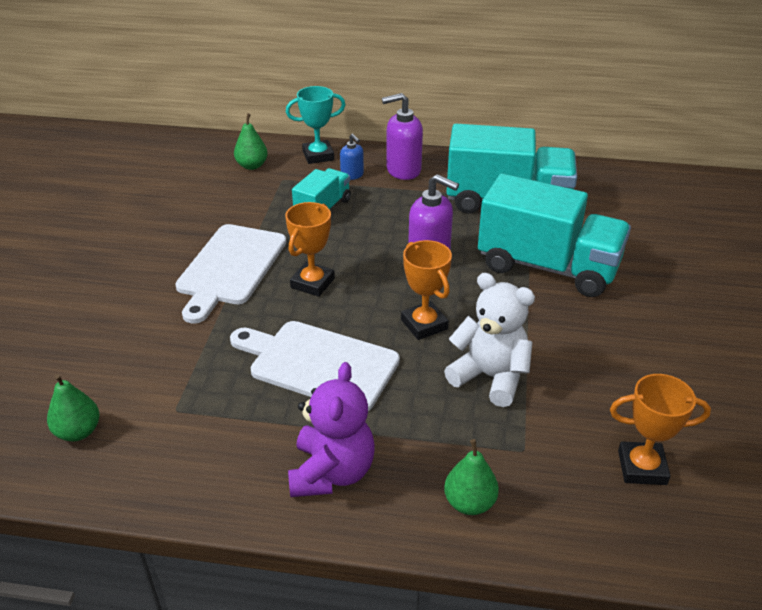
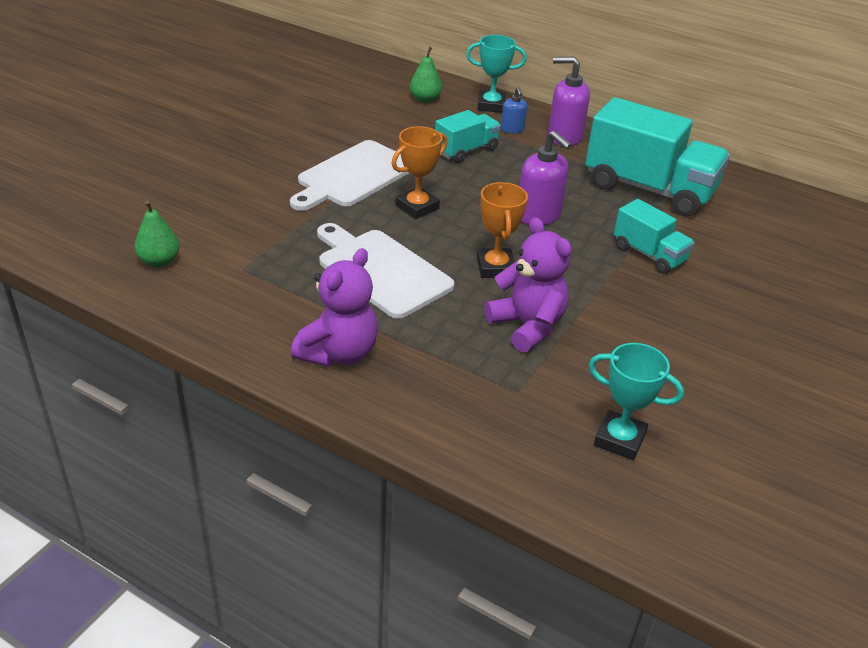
camera: 20 degrees right, 0 degrees up
(469, 503) = (440, 413): green pear -> none
(490, 377) = (527, 326): white teddy bear -> purple teddy bear
(548, 267) = (649, 254): turquoise truck -> turquoise truck, size x0.53
(642, 467) = (619, 439): orange trophy -> turquoise trophy

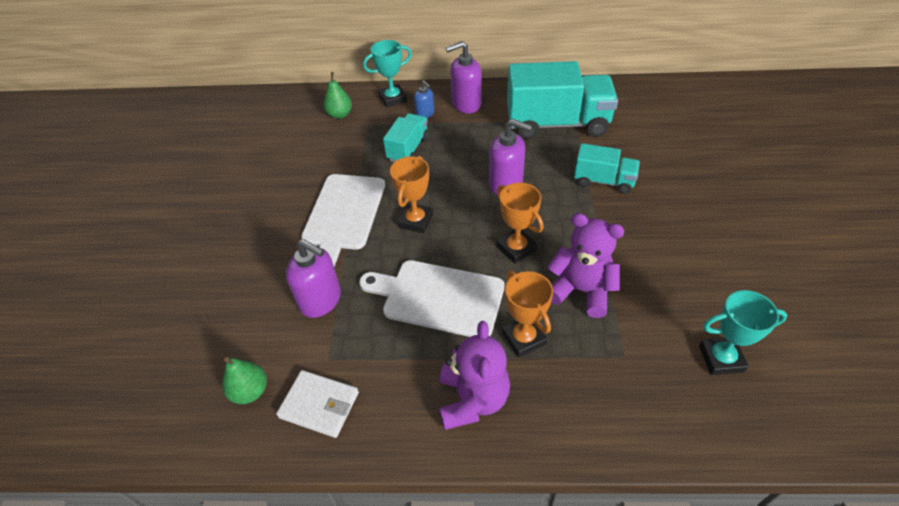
camera: 25 degrees left, 10 degrees up
(205, 295) = (319, 405): none -> white wallet
(274, 227) = (321, 300): none -> purple soap dispenser
(431, 334) = (523, 338): none -> orange trophy

